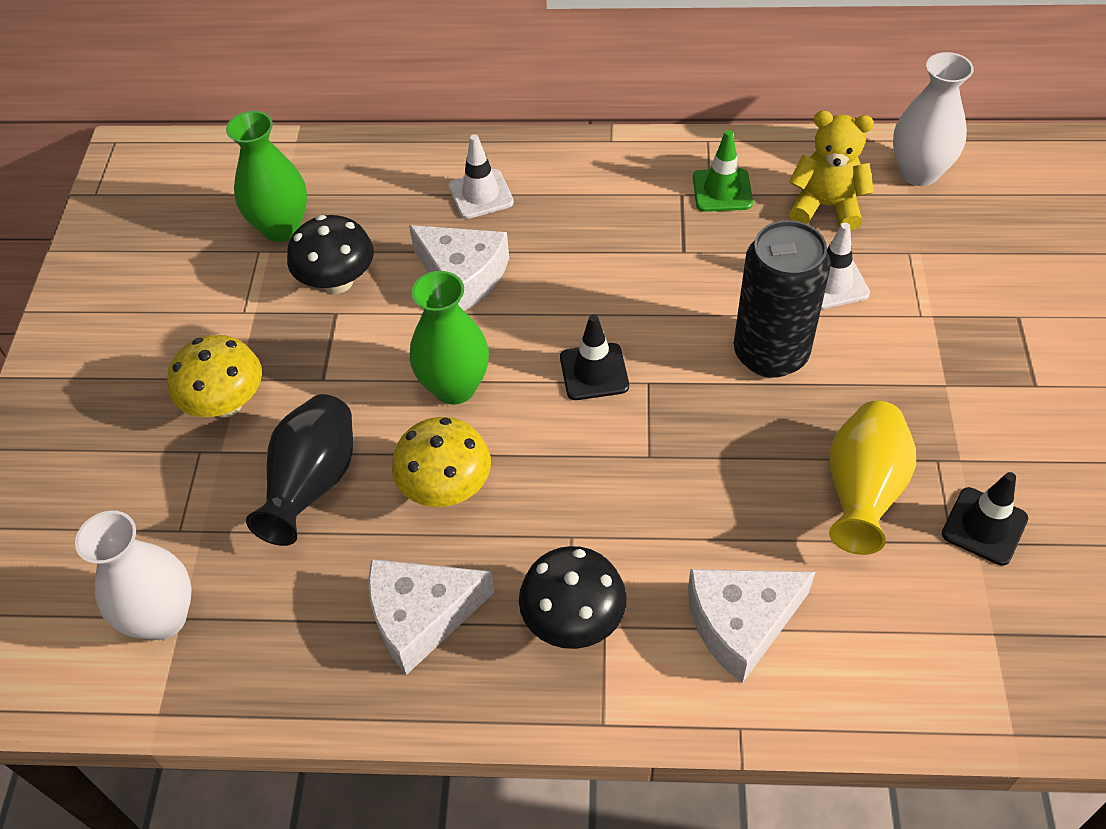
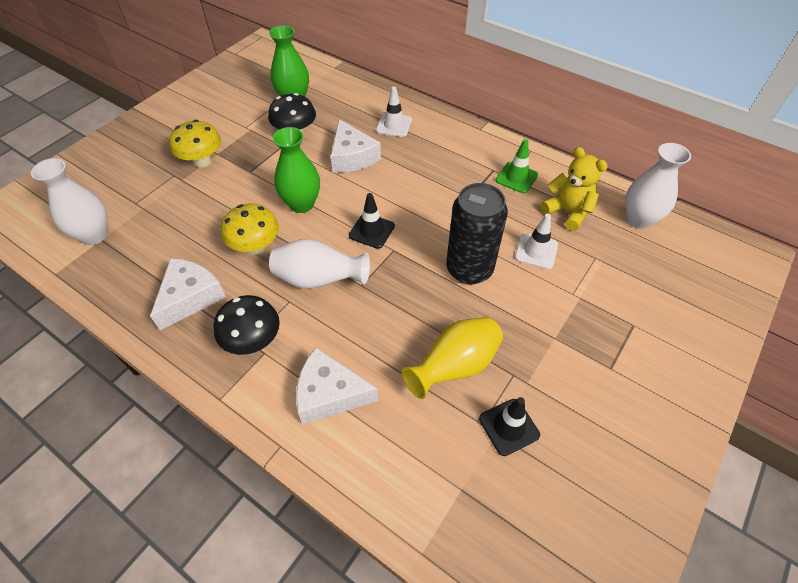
camera: 30 degrees right, 0 degrees up
(313, 484) = (203, 213): black vase -> none
(421, 616) = (190, 297): white cheese -> white cheese turned 105 degrees clockwise
(584, 483) = (318, 280): none -> white vase

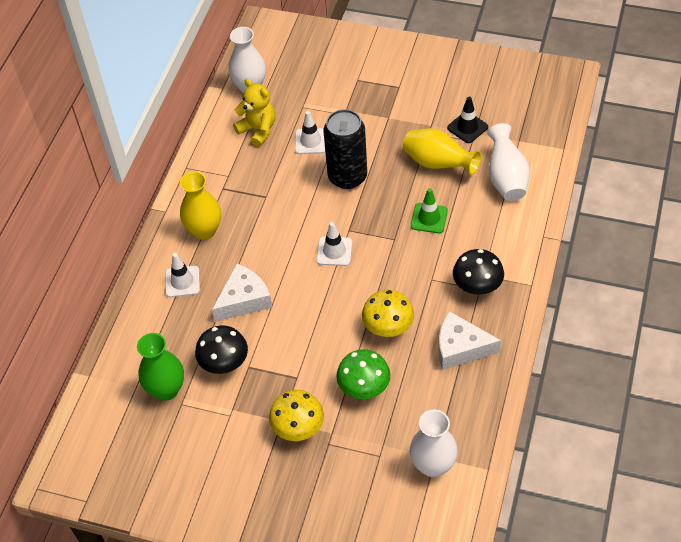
camera: 105 degrees left, 0 degrees up
(206, 211) = (364, 387): none -> green mushroom
(302, 204) = (323, 315): green vase -> none
(318, 280) = (402, 268): white vase -> white vase (506, 178)
(330, 394) = (494, 224): white cheese -> none
(371, 231) = (334, 251): black traffic cone -> white traffic cone
(445, 148) = (204, 230): none -> yellow vase
(516, 178) = (228, 170): green traffic cone -> green traffic cone (429, 218)
(567, 212) = (258, 130): yellow teddy bear -> yellow teddy bear turned 105 degrees clockwise

